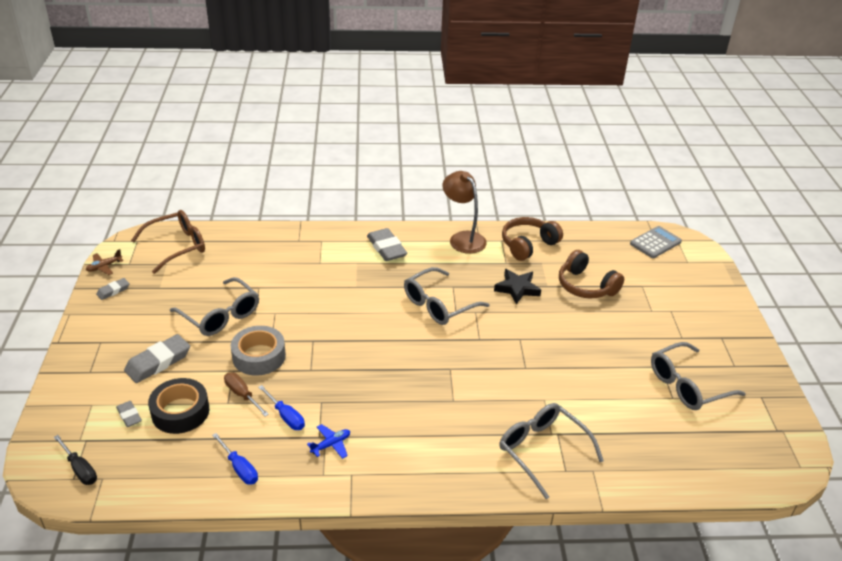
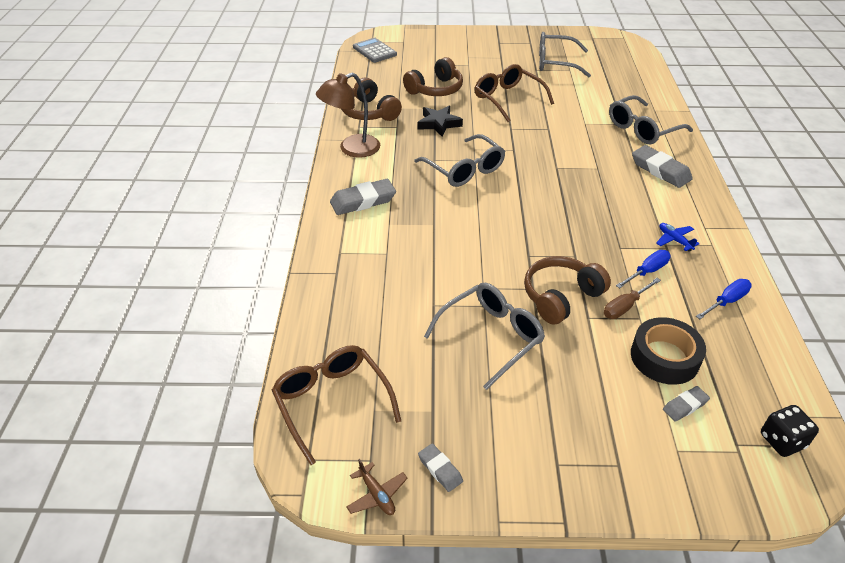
camera: 85 degrees left, 5 degrees up
(80, 469) = (782, 441): black screwdriver -> black dice
(158, 362) = (587, 390): grey eraser -> grey eraser (660, 170)
(259, 356) = (561, 297): grey tape -> brown headphones
(582, 339) = (508, 99): none -> brown glasses
(687, 385) = (555, 63): grey glasses -> grey glasses turned 120 degrees clockwise

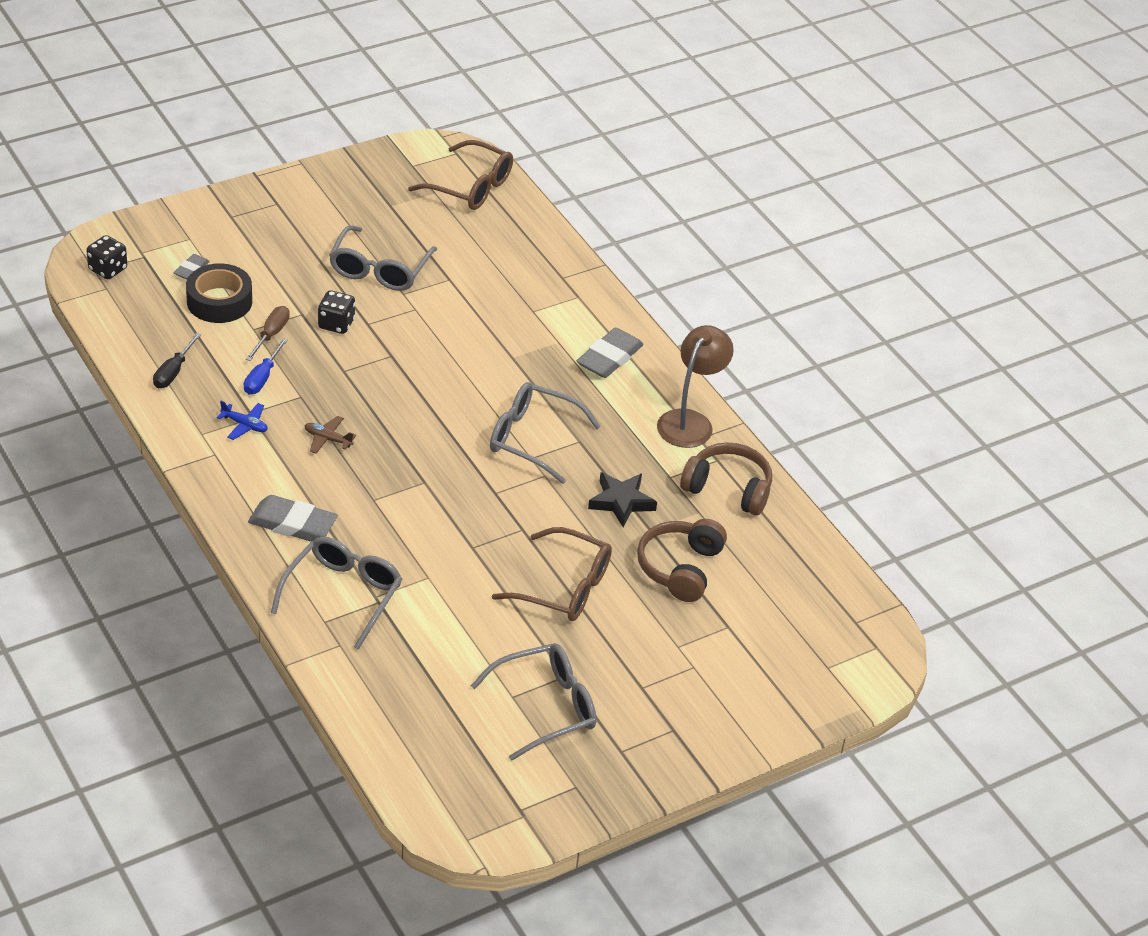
camera: 145 degrees right, 0 degrees up
(374, 51) = (847, 623): grey calculator -> none
(377, 495) = (392, 150): brown plane -> brown plane (327, 439)
(440, 469) = (359, 175): grey eraser -> none
(561, 297) = (336, 324): brown headphones -> black dice
(726, 301) = (173, 372): blue screwdriver -> black screwdriver

